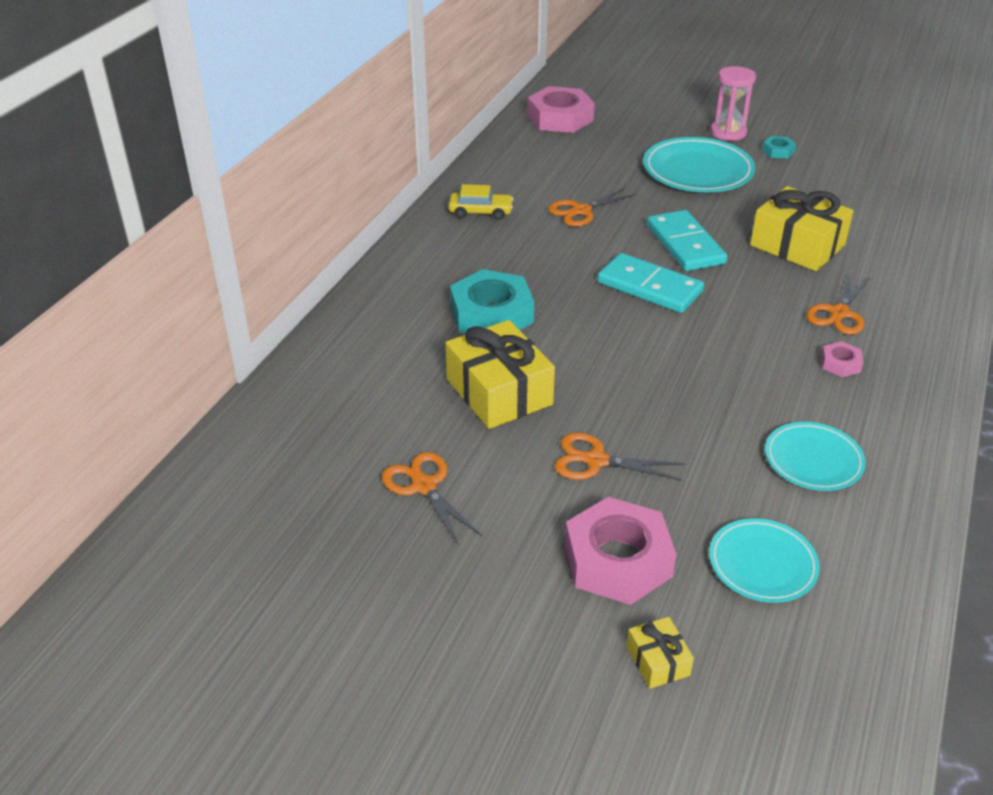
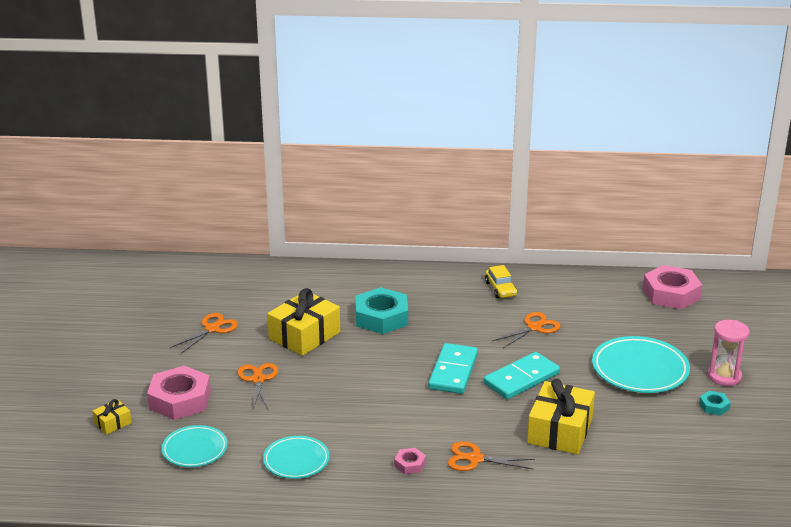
camera: 70 degrees right, 10 degrees down
(581, 211) = (534, 327): orange scissors -> orange scissors turned 105 degrees clockwise

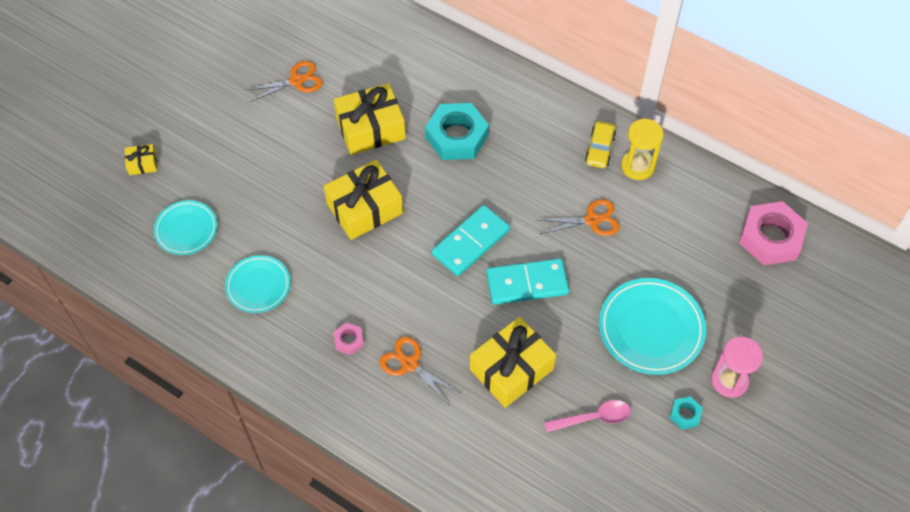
camera: 30 degrees right, 30 degrees up
(180, 400) = (212, 161): pink nut -> none
(258, 380) = (293, 168): orange scissors -> none
(345, 382) = (364, 208): none -> yellow gift
(538, 289) = (637, 166): none -> yellow hourglass
(650, 434) = (593, 418): none -> pink spoon

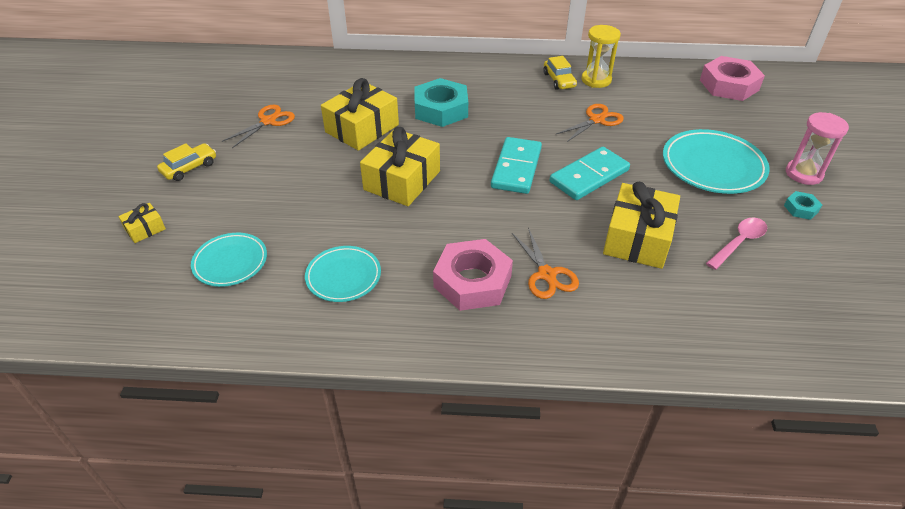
camera: 30 degrees left, 15 degrees down
(205, 109) = (189, 168): none -> yellow car
(349, 340) = (472, 281): pink nut -> pink nut, size x2.17
(409, 364) = (546, 274): orange scissors -> orange scissors turned 120 degrees counterclockwise

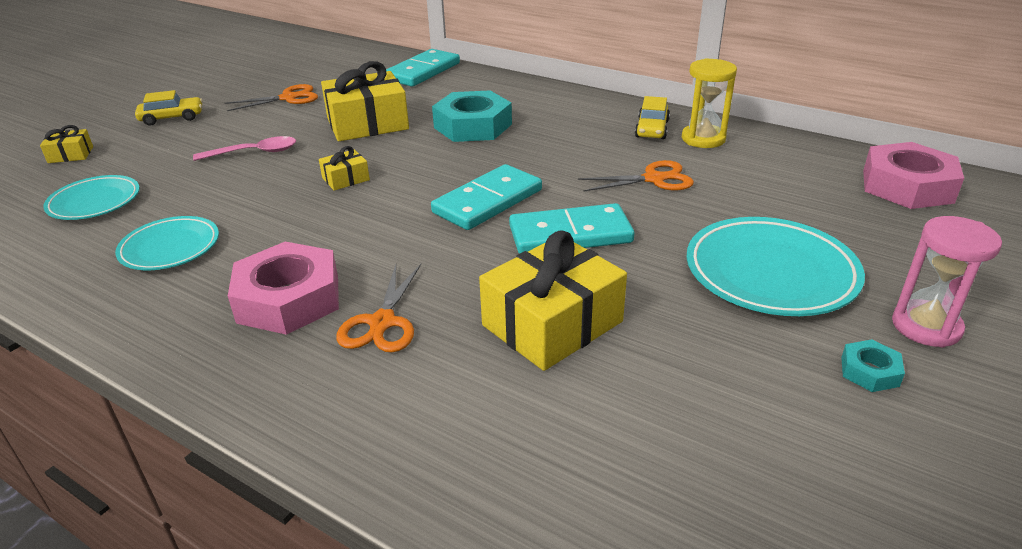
camera: 30 degrees right, 10 degrees down
(348, 68) = (423, 71): none -> turquoise domino
(402, 180) = (345, 179): yellow gift -> yellow gift, size x0.47
(739, 243) = (705, 381): pink spoon -> pink spoon (254, 153)

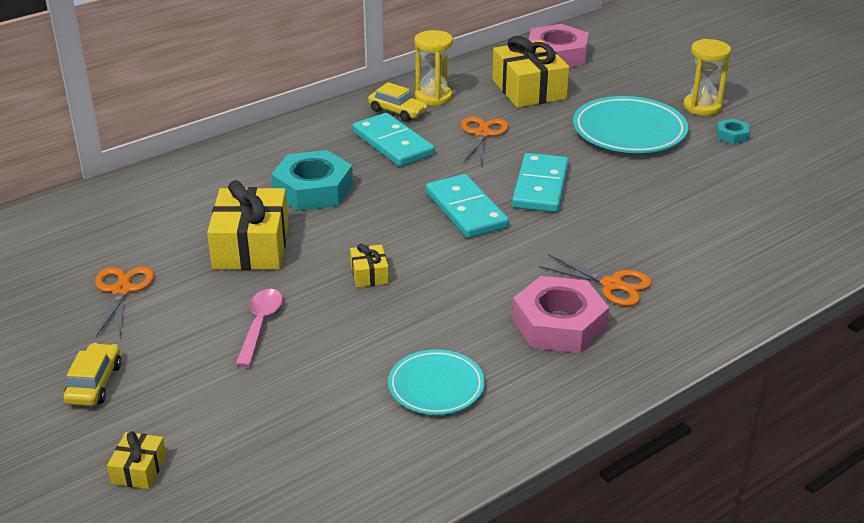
camera: 70 degrees left, 0 degrees up
(94, 202) = (297, 441): turquoise plate -> none
(423, 71) = (139, 193): turquoise domino -> turquoise domino (393, 143)
(552, 323) = (645, 218): yellow gift -> yellow gift (529, 89)
(926, 326) = (702, 107): pink hourglass -> yellow hourglass

